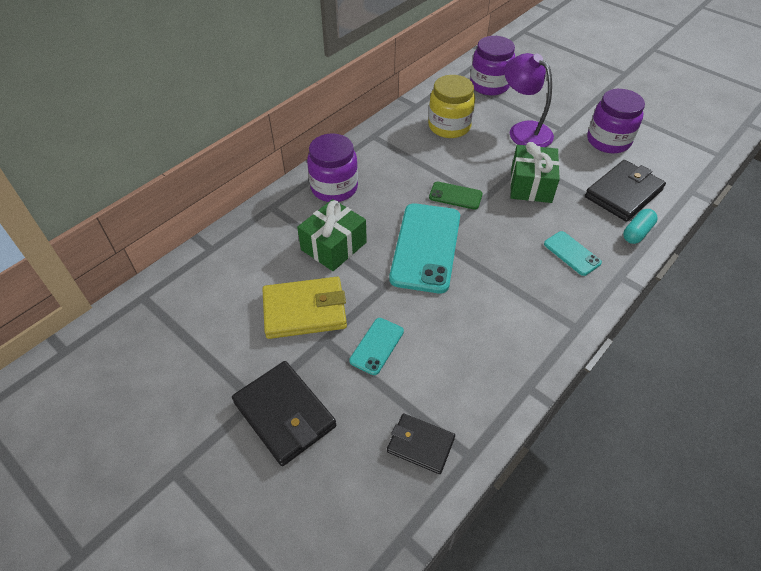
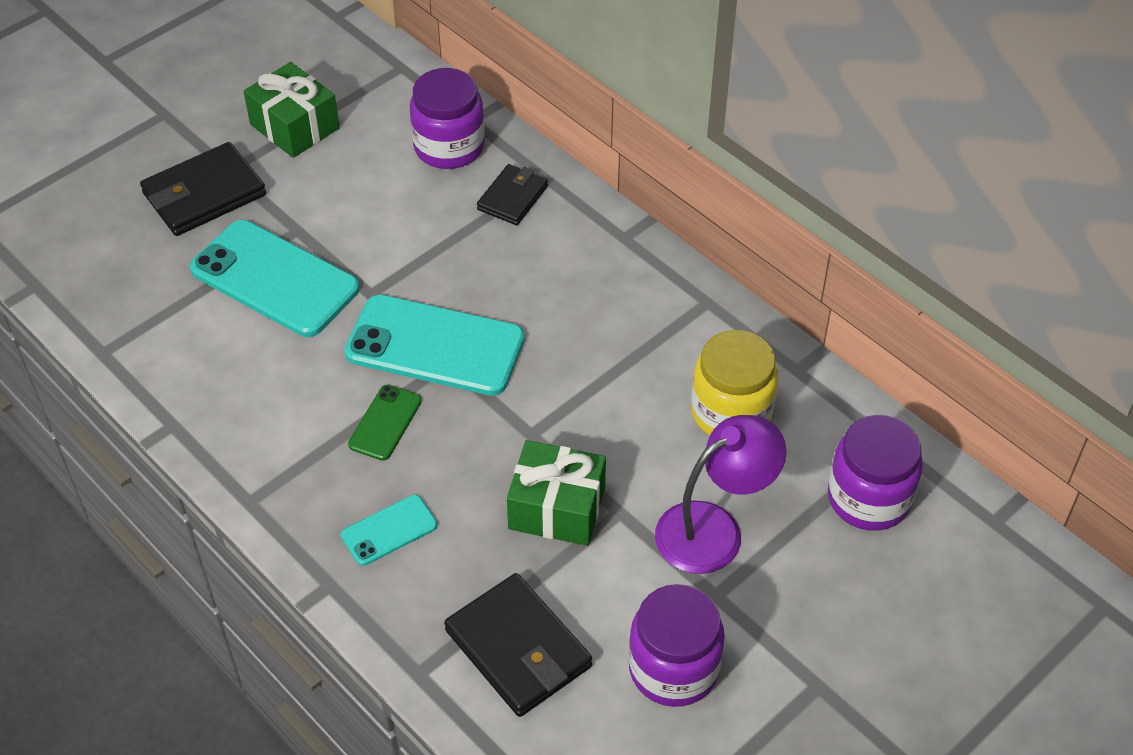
camera: 95 degrees right, 0 degrees up
(304, 311) = (347, 212): yellow wallet -> none
(333, 246) = (455, 243): green gift -> green gift (295, 126)
(334, 188) = (579, 247): purple jar -> purple jar (449, 147)
(377, 346) = (275, 279): turquoise phone -> turquoise phone, size x2.03
(420, 445) = (130, 309): black wallet -> black wallet (512, 198)
(455, 196) = (542, 397): green phone -> green phone (385, 423)
(637, 232) = (418, 639): turquoise capsule -> none

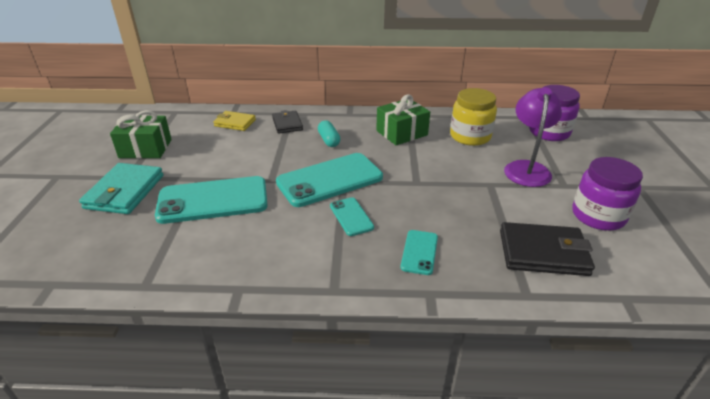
camera: 45 degrees left, 15 degrees down
(204, 194) = (125, 192): black wallet -> turquoise wallet
(385, 423) = (351, 216): green phone -> turquoise phone
(449, 147) = (235, 123): purple jar -> yellow wallet
(525, 272) = (329, 140): none -> turquoise capsule
(557, 508) = (468, 198): green gift -> green gift (402, 133)

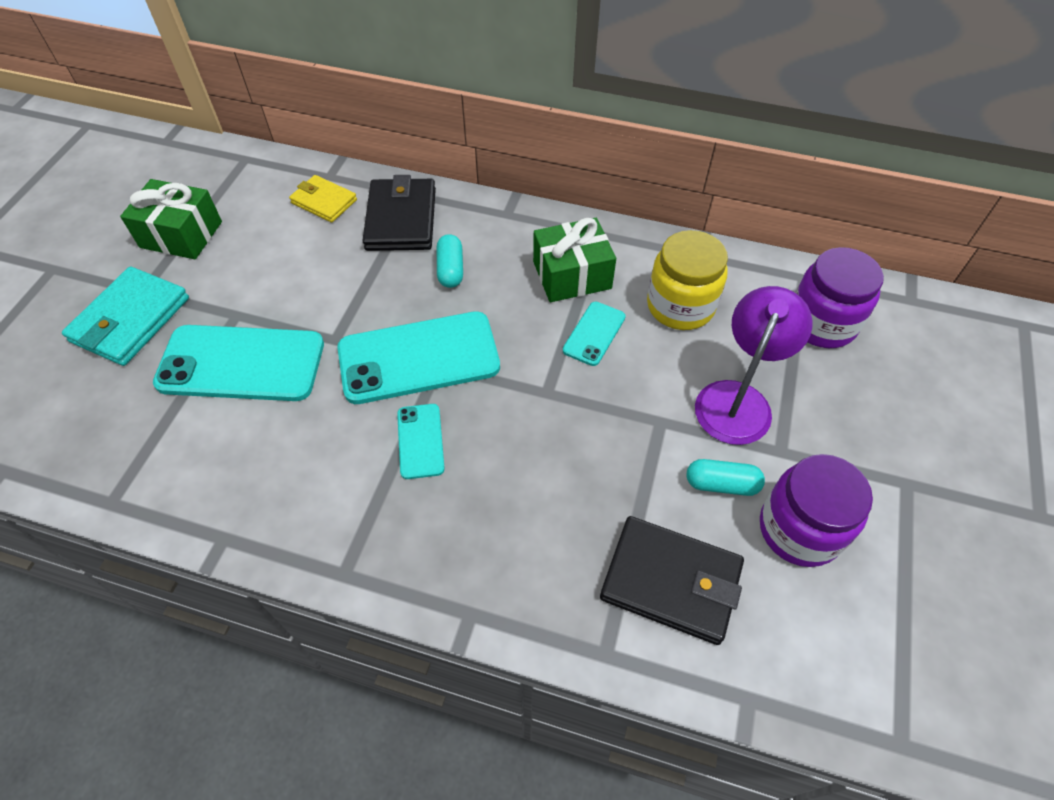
camera: 15 degrees right, 20 degrees up
(287, 124) = (401, 219): black wallet -> black wallet, size x1.61
(419, 252) = (488, 534): turquoise phone -> turquoise phone (594, 333)
(542, 204) = (721, 484): none -> turquoise capsule

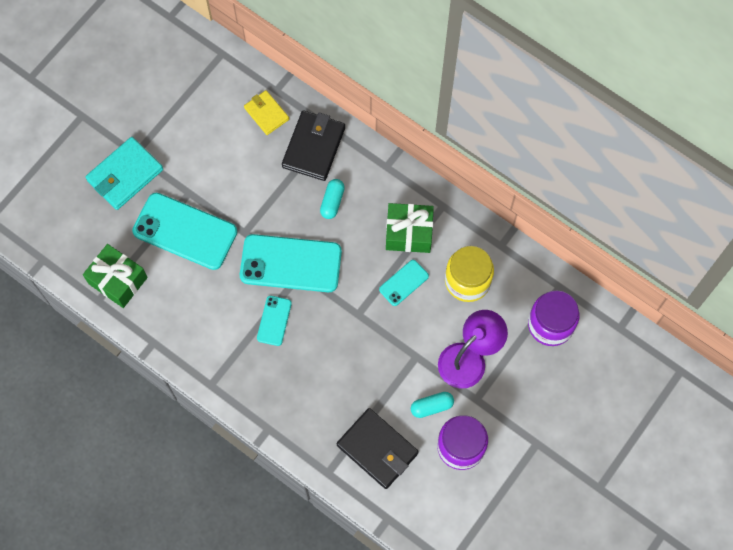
camera: 20 degrees right, 15 degrees up
(181, 234) = (166, 112): green gift -> green gift (118, 280)
(721, 484) = (432, 406): turquoise capsule -> turquoise capsule turned 45 degrees counterclockwise

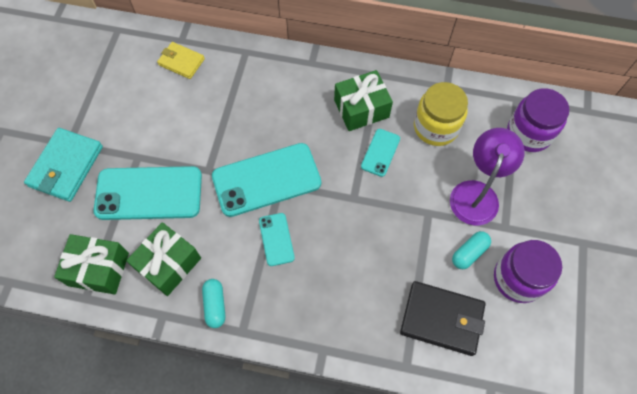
camera: 25 degrees left, 5 degrees down
(176, 302) = (168, 264): none -> green gift
(314, 147) = (238, 72): black wallet -> none
(332, 202) = (278, 110): turquoise capsule -> turquoise capsule (215, 305)

